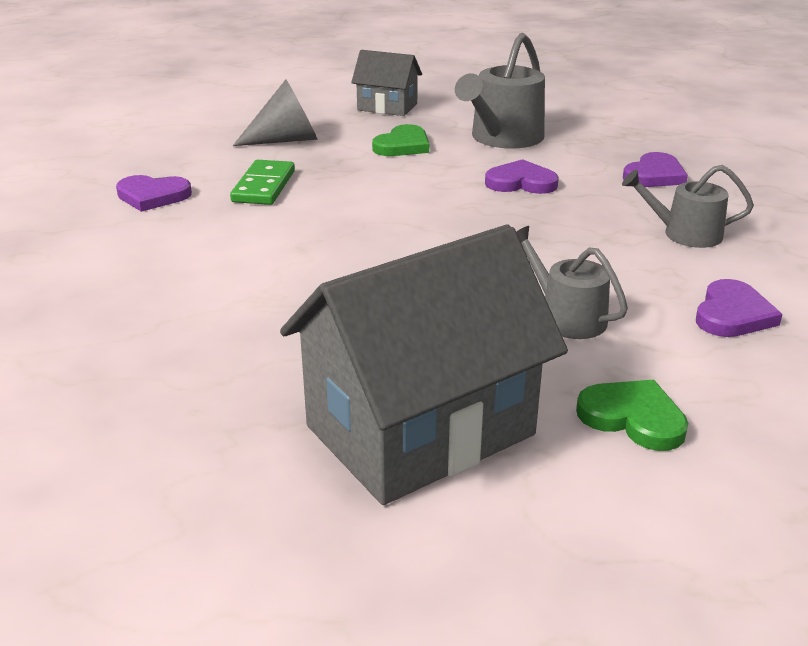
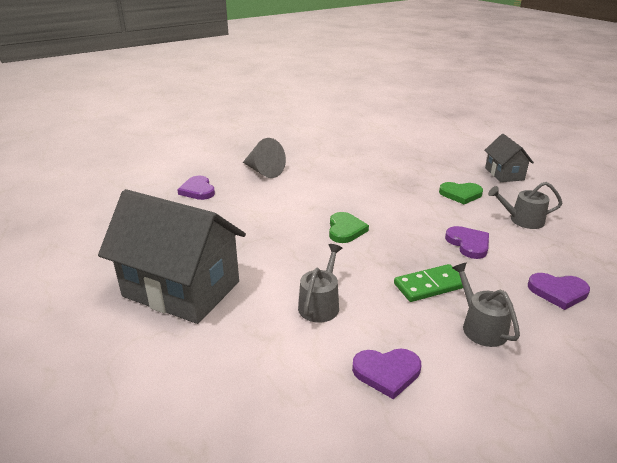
camera: 60 degrees right, 0 degrees up
(153, 196) = (320, 159): purple heart -> purple heart (198, 190)
(264, 186) = (361, 177): green domino -> green domino (430, 285)
(286, 140) = (418, 164): grey cone -> grey cone (263, 171)
(503, 138) = (522, 220): grey watering can -> grey watering can, size x0.62
(633, 418) = (233, 355): green heart -> green heart (345, 230)

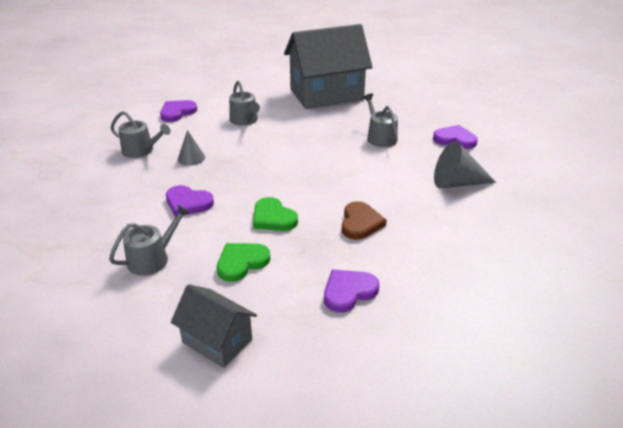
camera: 135 degrees right, 5 degrees up
(240, 218) = (380, 137): none -> grey watering can
(345, 230) = (295, 166): green heart -> green heart (273, 218)
(360, 180) = (360, 223): none -> brown heart
(430, 285) = (191, 158): green domino -> grey cone
(558, 292) = (95, 196): purple heart -> purple heart (348, 292)

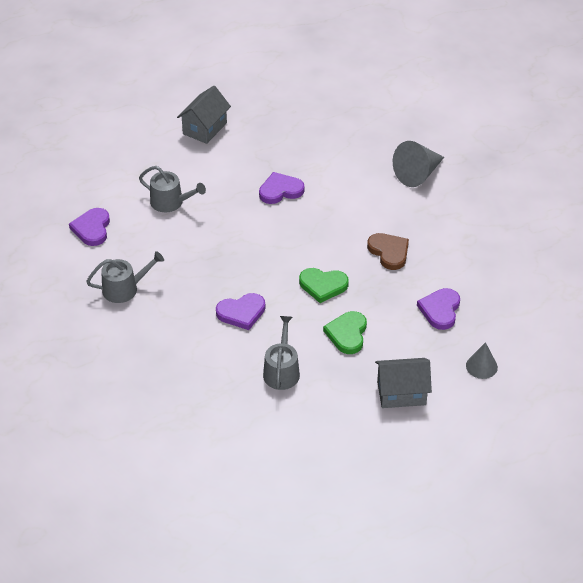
camera: 40 degrees left, 10 degrees up
(191, 158) = (181, 270): grey cone -> grey cone (481, 366)
(326, 94) = (205, 128): grey house -> grey house, size x0.51
(380, 137) = (311, 157): grey watering can -> none
(455, 139) = (372, 126): purple heart -> purple heart (280, 190)

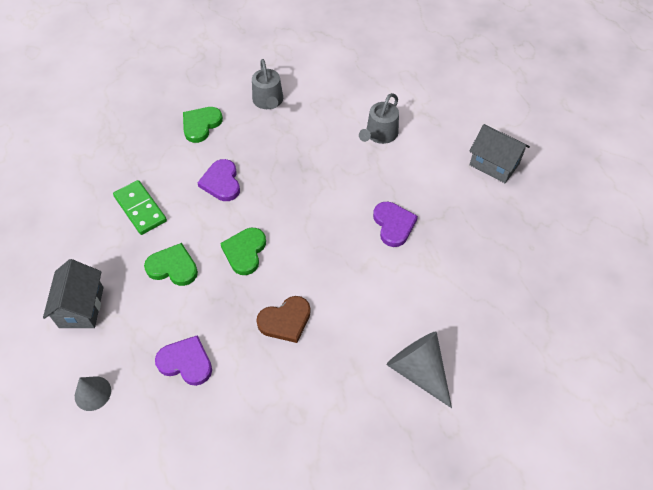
camera: 95 degrees right, 10 degrees up
(92, 228) = (348, 80): purple heart -> none
(162, 340) = (201, 125): none -> green heart
(281, 371) = (140, 209): grey watering can -> green domino

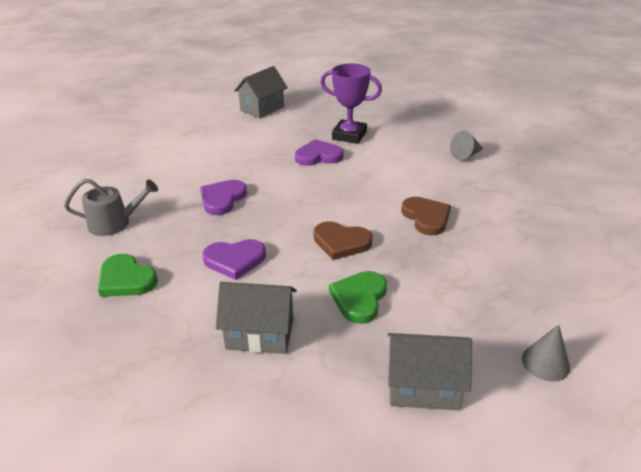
camera: 85 degrees left, 20 degrees down
(140, 209) = (260, 334): green domino -> grey house
(186, 362) = (486, 284): purple heart -> purple heart (222, 199)
(245, 252) = (341, 242): green heart -> brown heart
(380, 134) = (204, 156): grey watering can -> none
(419, 371) = (465, 155): grey cone -> grey cone, size x0.60
(445, 250) = (349, 135): none -> purple trophy

